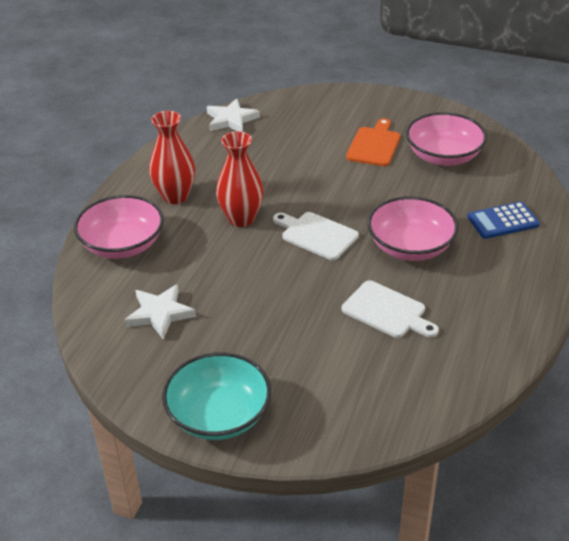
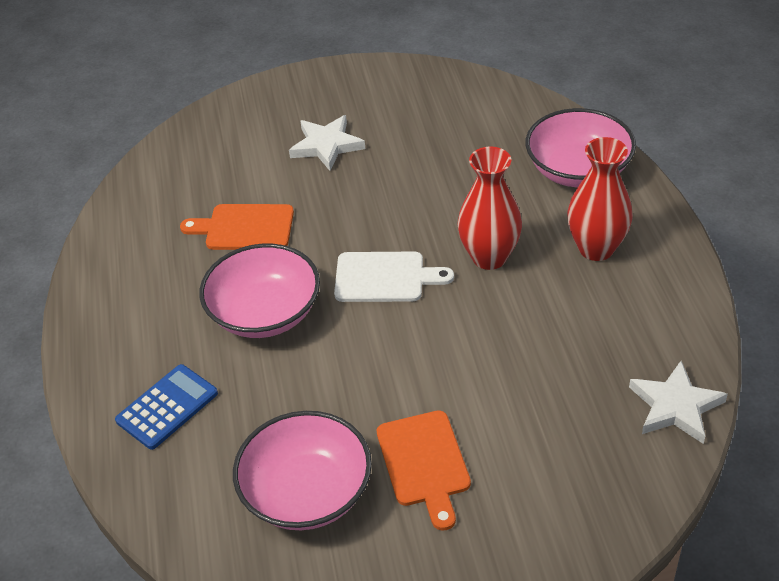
camera: 150 degrees right, 5 degrees up
(160, 314) = (461, 130): white star -> white star (326, 145)
(219, 415) = (328, 87): turquoise bowl -> none
(387, 311) = (245, 228): white cutting board -> orange cutting board

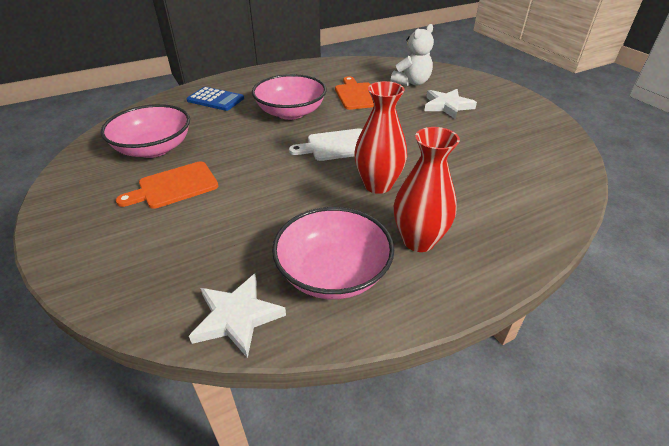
camera: 70 degrees right, 5 degrees down
(236, 160) = (412, 82): none -> white teddy bear
(384, 277) = (336, 145): white cutting board -> white cutting board turned 90 degrees clockwise
(578, 170) = (512, 217): pink bowl -> pink bowl (333, 273)

